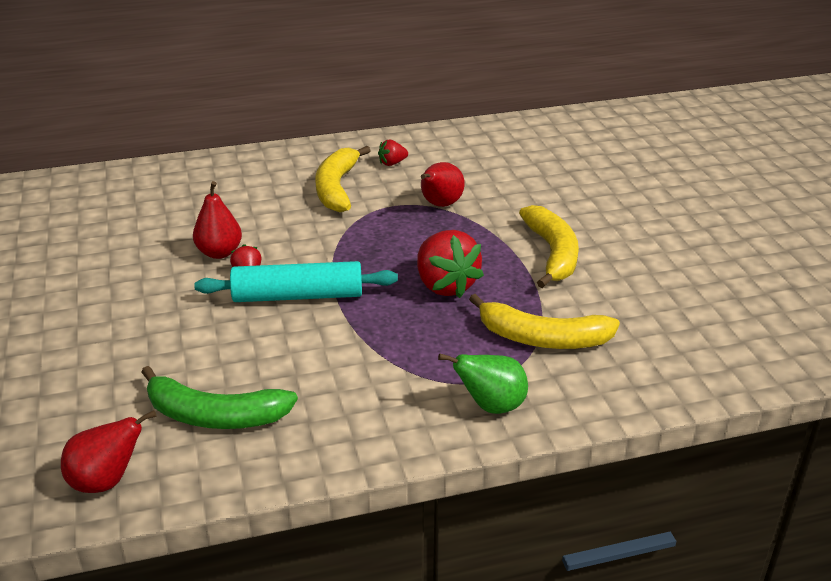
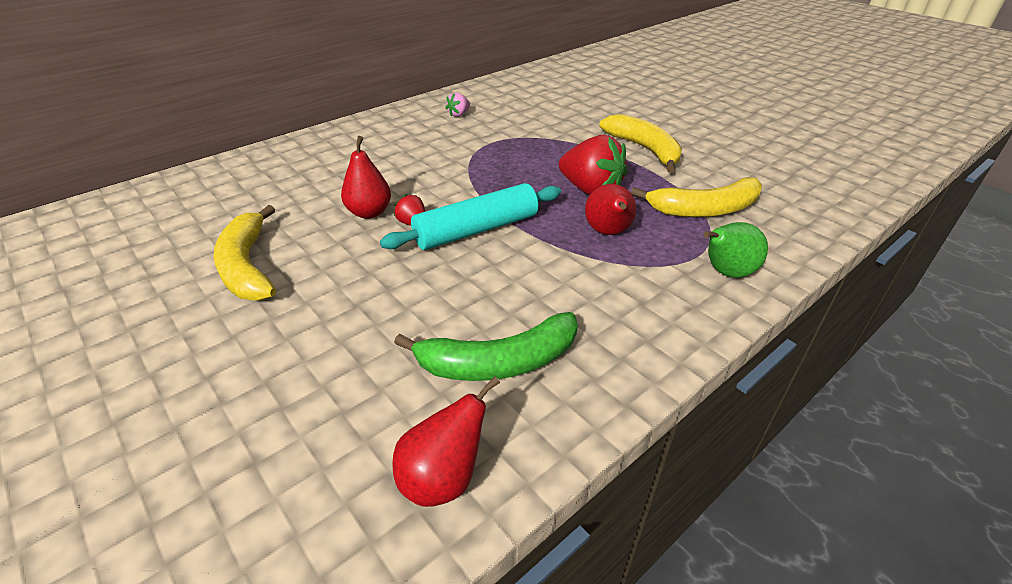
camera: 25 degrees left, 5 degrees up
(337, 188) = (430, 140): yellow banana -> yellow banana (247, 266)
(392, 163) = (459, 114): red strawberry -> pink strawberry
(440, 205) = (526, 135): red pear -> red pear (608, 232)

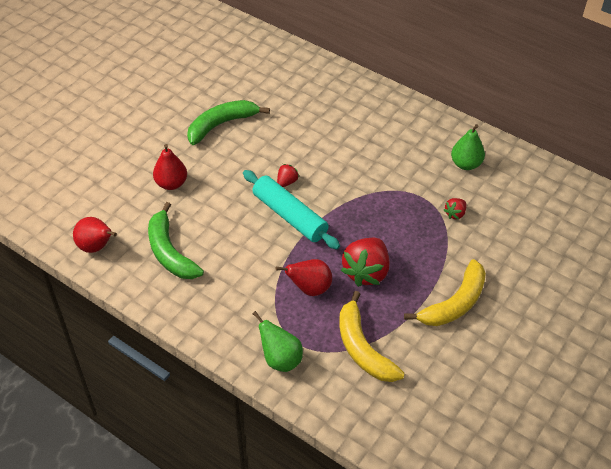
camera: 75 degrees right, 10 degrees up
(247, 266) = (221, 125): yellow banana -> green banana
(369, 213) = (292, 157): red pear -> red pear (171, 183)
(459, 114) = (465, 164): pink strawberry -> green pear
(524, 130) = (455, 214): none -> red strawberry

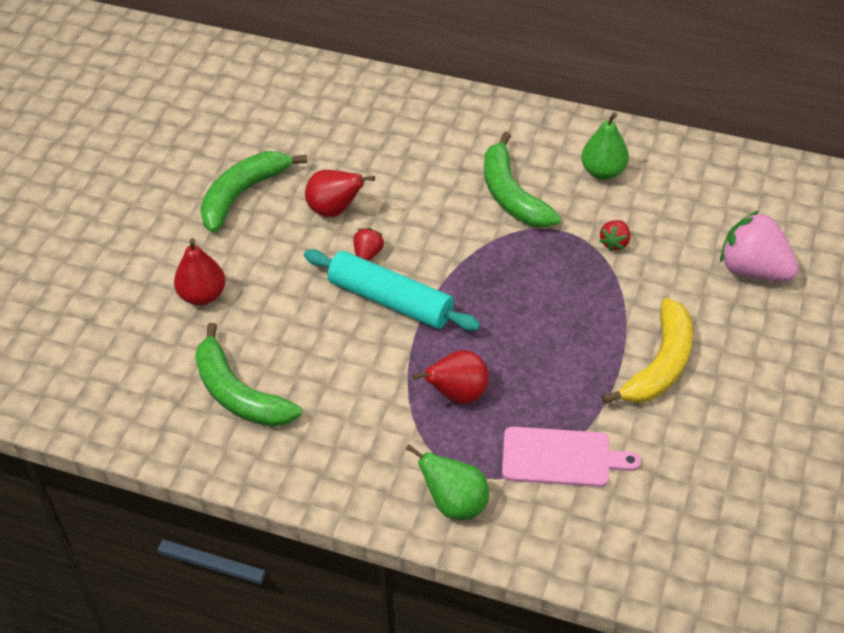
camera: 15 degrees left, 0 degrees up
(97, 247) = (127, 413): red pear -> red pear (335, 210)
(362, 348) = (561, 457): yellow banana -> pink cutting board
(366, 272) = (526, 352): red strawberry -> none
(397, 165) = (511, 195): none -> green banana
(545, 255) = (753, 270): none -> pink strawberry

